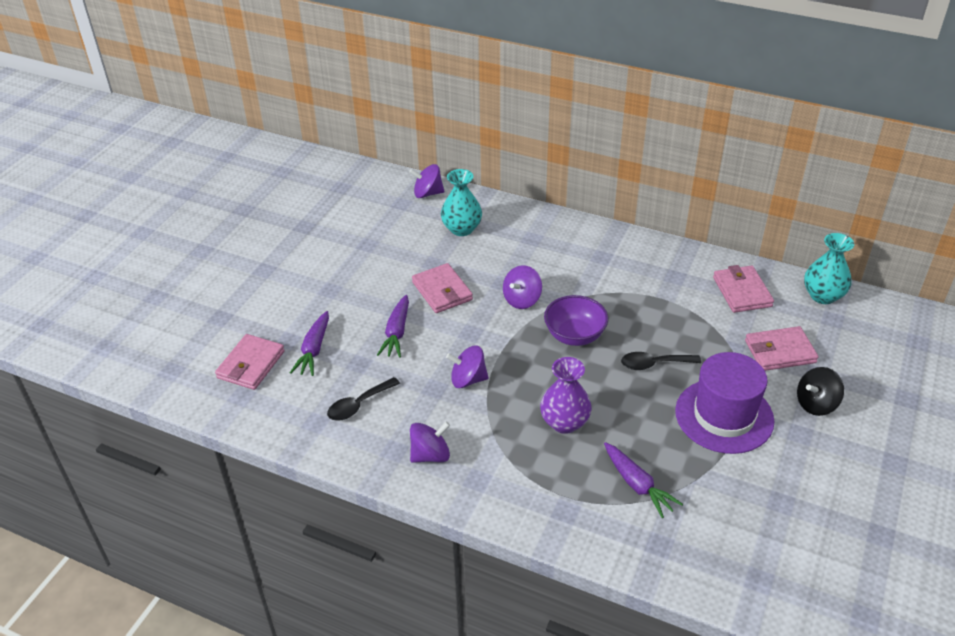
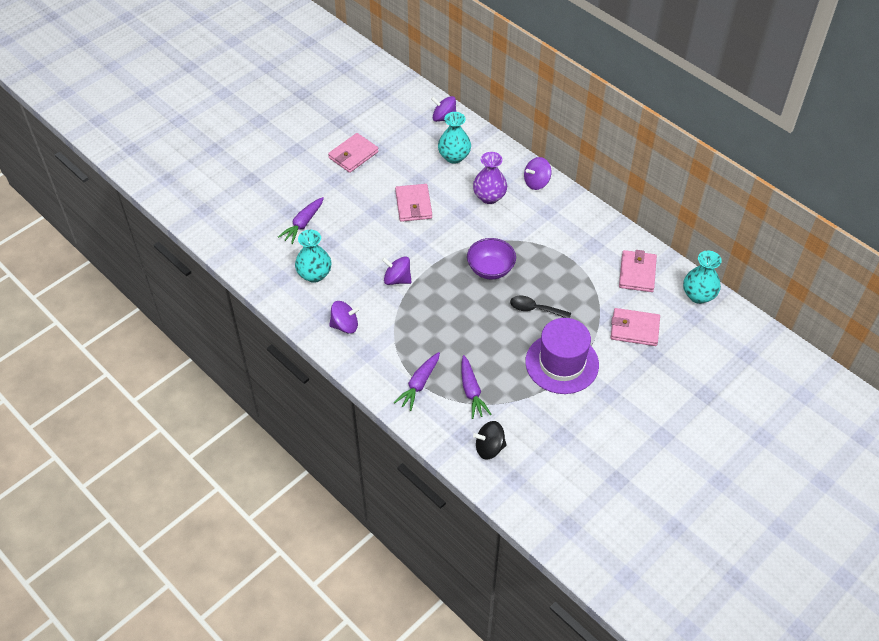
camera: 20 degrees right, 10 degrees up
(251, 365) = (256, 222): pink wallet -> pink wallet (353, 155)
(358, 405) = (314, 274): black spoon -> turquoise vase
(396, 332) = (365, 228): purple carrot -> purple carrot (419, 384)
(522, 300) = (468, 229): purple spinning top -> purple spinning top (536, 182)
(564, 422) = (447, 332): purple vase -> purple vase (489, 197)
(816, 404) = (634, 376): black spinning top -> black spinning top (489, 448)

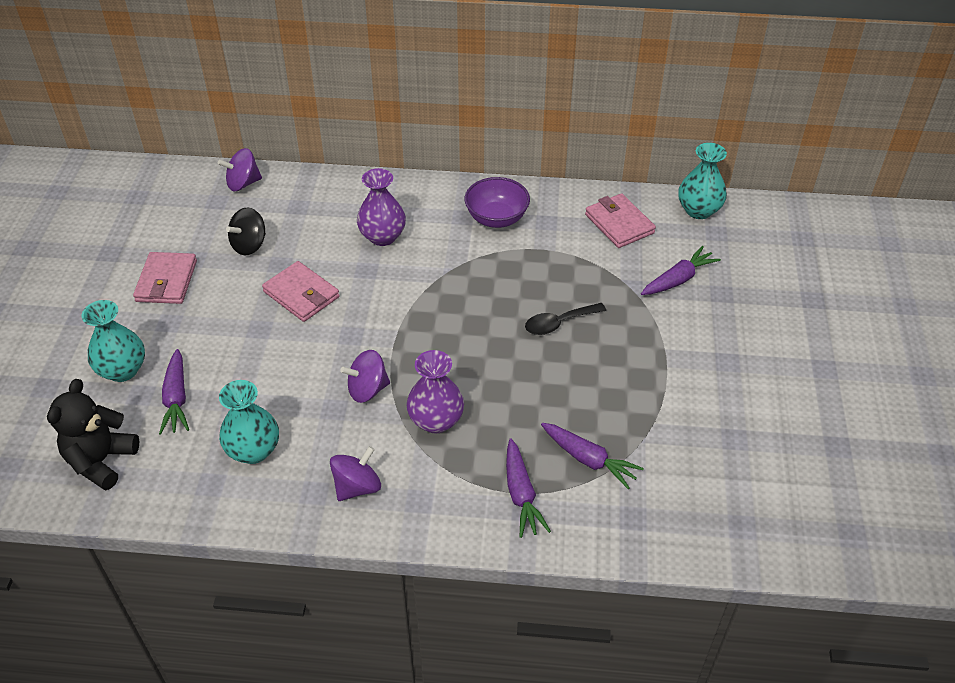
camera: 40 degrees left, 5 degrees down
(244, 234) = (101, 461): none -> black teddy bear
(415, 318) = (436, 420): none -> purple vase
(454, 157) = (297, 217): turquoise vase -> turquoise vase (123, 370)
(489, 448) = (677, 510): black spinning top -> black spinning top (249, 245)
(490, 269) = (465, 311): purple bowl -> purple bowl (496, 218)
(536, 182) = (419, 194): purple spinning top -> none
(562, 363) = (648, 362): purple hat -> none
(634, 329) = (678, 279): pink wallet -> purple carrot

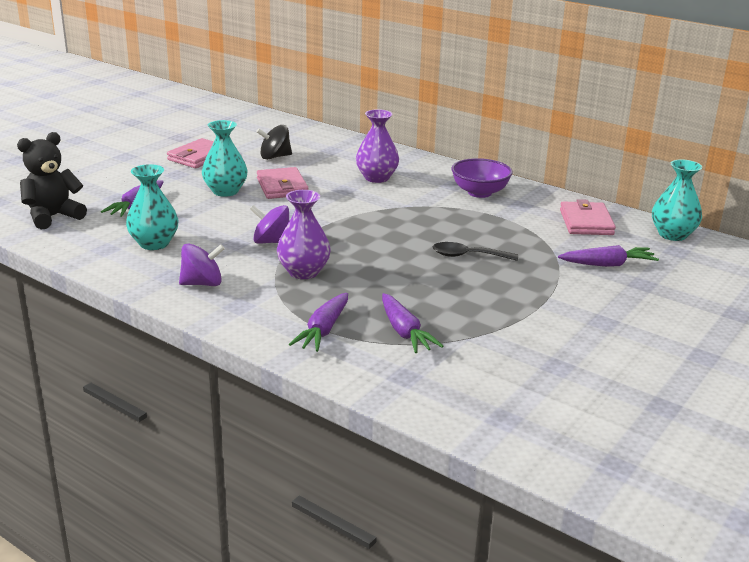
camera: 30 degrees right, 20 degrees down
(123, 370) = (120, 184): turquoise vase -> turquoise vase (225, 191)
(243, 183) = (306, 131): purple spinning top -> none

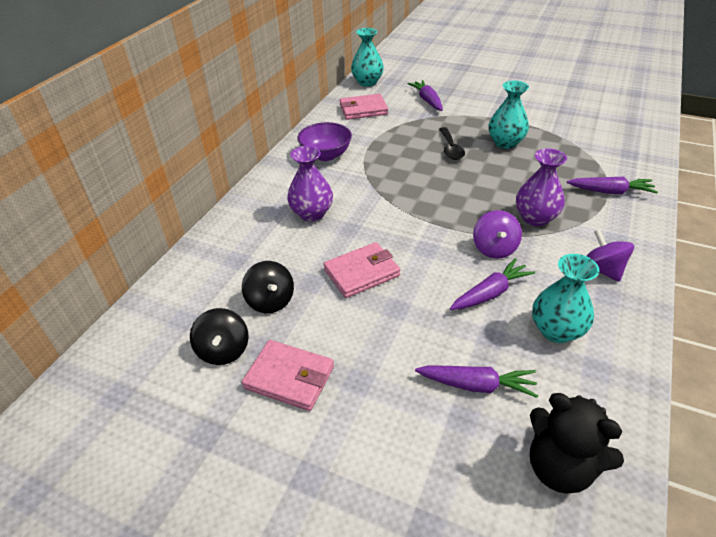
camera: 100 degrees left, 15 degrees up
(225, 191) = (394, 315): turquoise vase -> turquoise vase (505, 143)
(239, 143) = (223, 350): none -> black spinning top
(404, 332) = (580, 160): purple carrot -> purple carrot (490, 293)

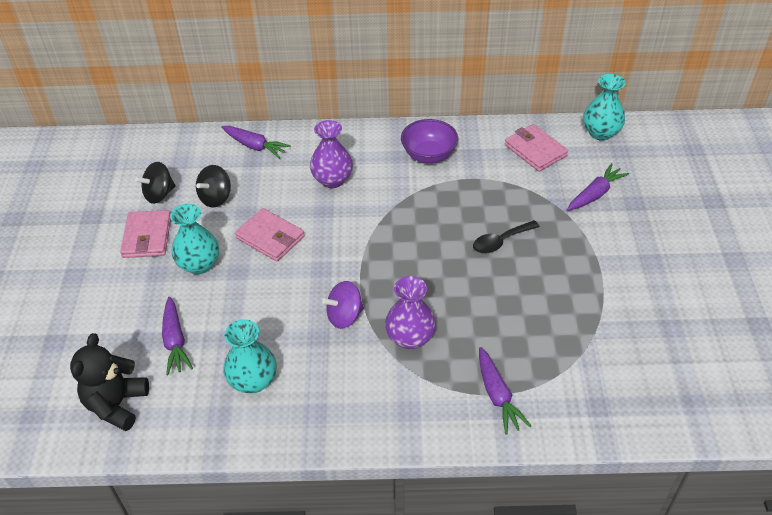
camera: 65 degrees right, 5 degrees up
(490, 293) = (281, 327): purple carrot -> purple carrot (255, 146)
(505, 143) = (544, 284): turquoise vase -> turquoise vase (199, 264)
(602, 270) = (352, 404): purple spinning top -> none

